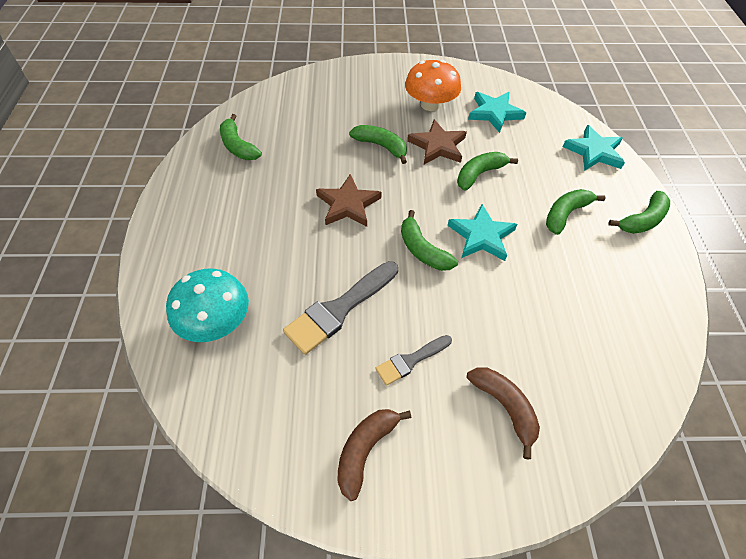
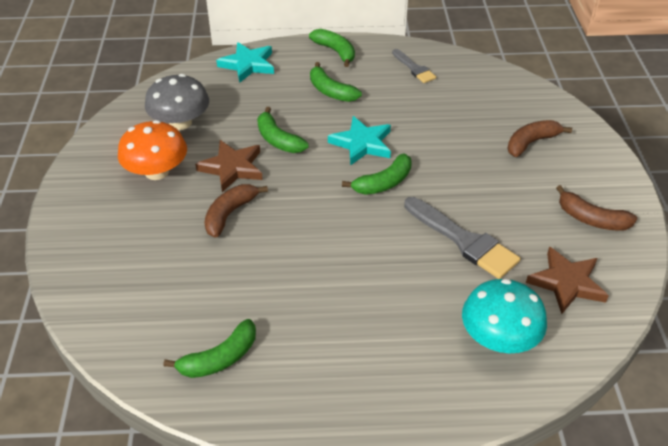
camera: 90 degrees left, 10 degrees down
(348, 204) = (325, 239): brown star -> brown star (567, 283)
(381, 146) = (230, 214): green banana -> brown banana
(410, 360) = (505, 192): grey brush -> grey brush (414, 68)
(494, 113) = (180, 123): turquoise star -> grey mushroom

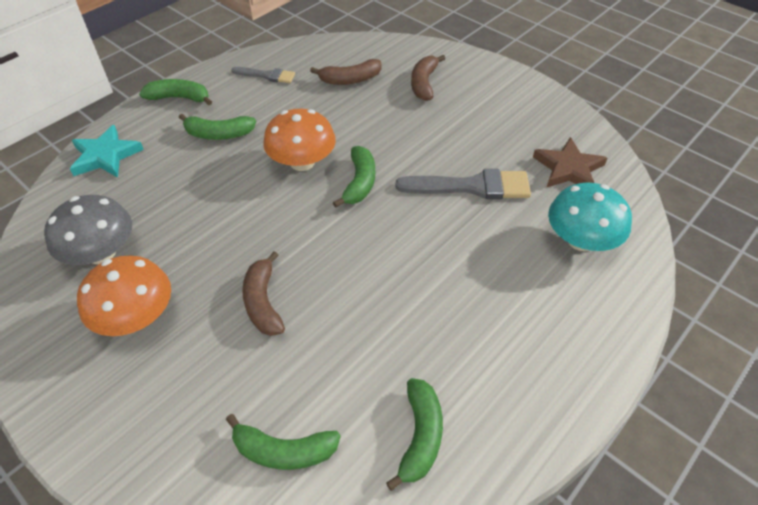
camera: 45 degrees left, 5 degrees up
(232, 168) = (211, 259): brown star -> none
(278, 140) = (224, 205): green banana -> green banana (284, 451)
(362, 144) = (302, 162): turquoise star -> orange mushroom
(591, 219) = (527, 114): brown banana -> brown banana (350, 80)

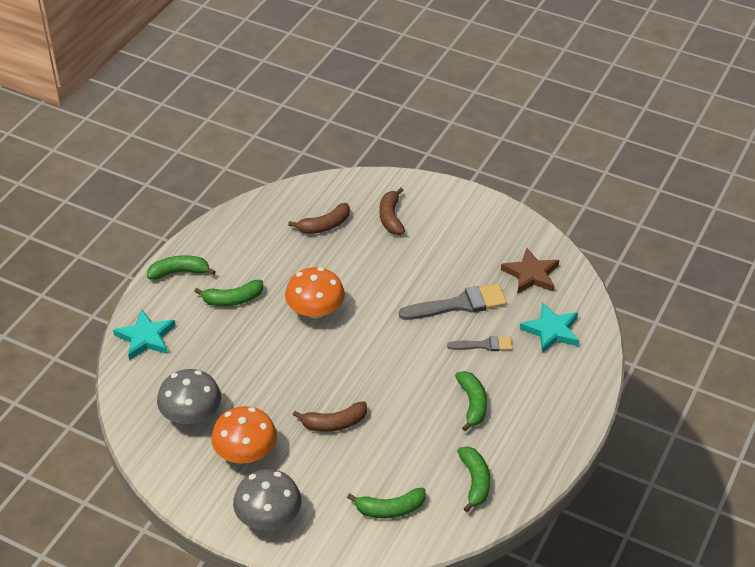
camera: 15 degrees left, 5 degrees down
(115, 419) = (268, 517): none -> grey mushroom
(263, 302) = (334, 423): brown banana -> brown banana turned 75 degrees counterclockwise
(267, 75) = (247, 235): grey brush -> grey brush (484, 345)
(359, 182) = (369, 318): green banana -> green banana (472, 404)
(581, 240) = (551, 330): turquoise mushroom -> turquoise star

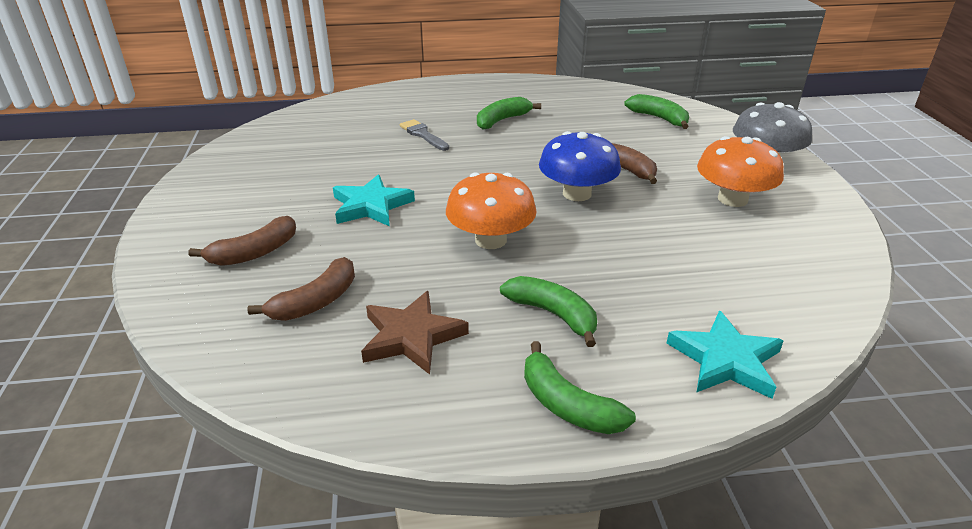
camera: 125 degrees left, 10 degrees down
(191, 414) = (755, 253): grey mushroom -> none
(324, 225) = (316, 301): brown banana -> brown banana turned 105 degrees clockwise
(326, 378) = (577, 194): none -> blue mushroom
(459, 304) = (379, 161): grey brush -> none
(475, 481) = (578, 99): green banana -> none
(531, 274) = (293, 141): brown star -> brown star (411, 336)
(551, 330) = (367, 114): turquoise star -> turquoise star (371, 206)

